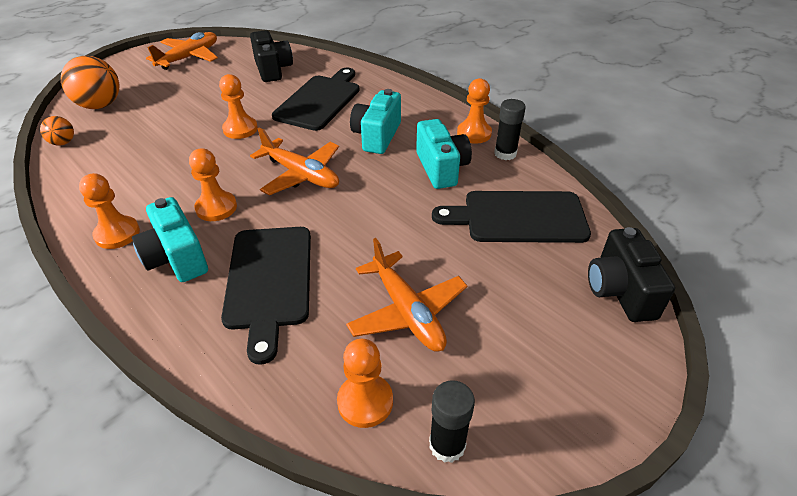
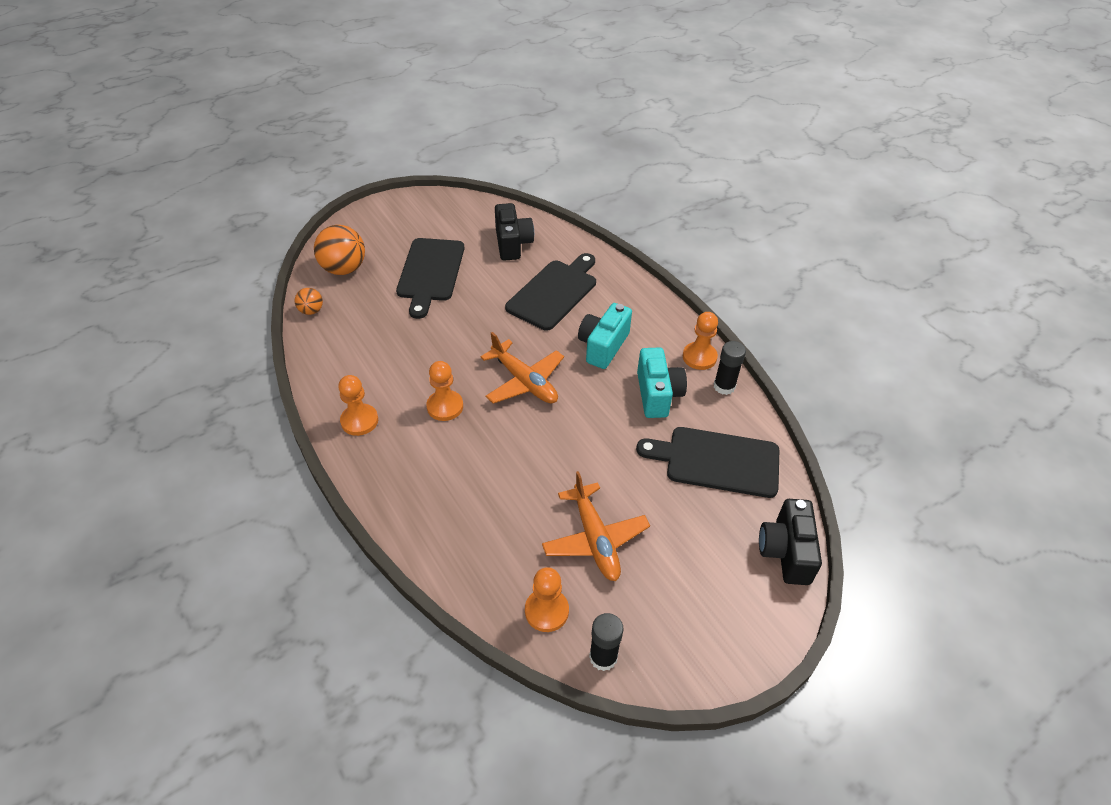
camera: 10 degrees right, 5 degrees up
(176, 258) = (408, 453): turquoise camera -> none
(189, 57) = (430, 216): orange plane -> none
(240, 129) = (473, 318): orange pawn -> none
(269, 281) = (484, 489): black cutting board -> black cutting board (430, 272)

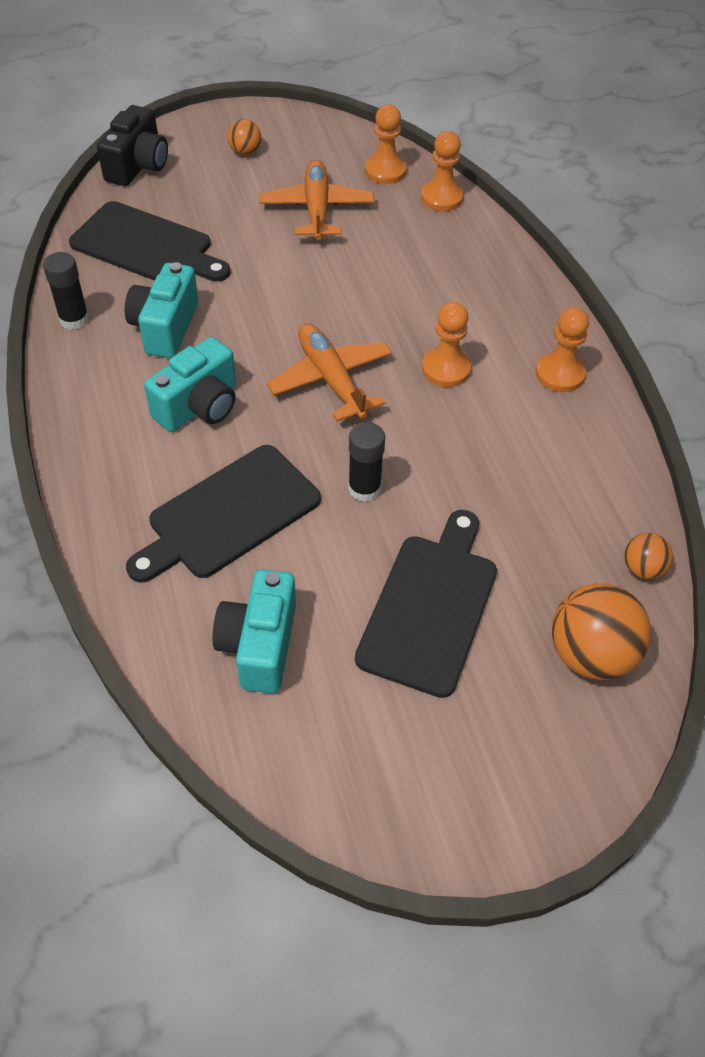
camera: 165 degrees left, 5 degrees up
(512, 244) = (259, 645): black camera -> turquoise camera
(603, 657) = (347, 137): black glue stick -> black glue stick (364, 488)
(698, 601) = (245, 151): none -> orange ball
(699, 357) = (76, 362): orange pawn -> orange pawn (441, 197)

